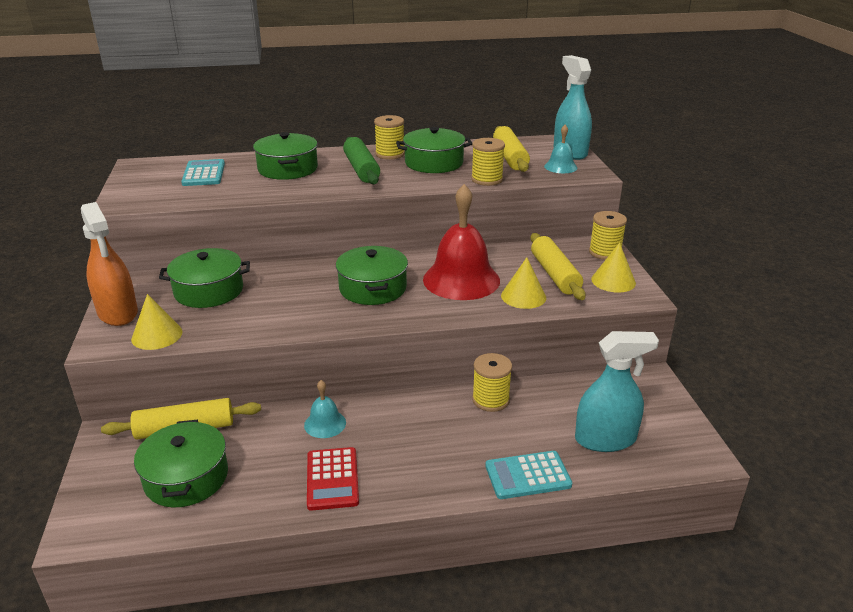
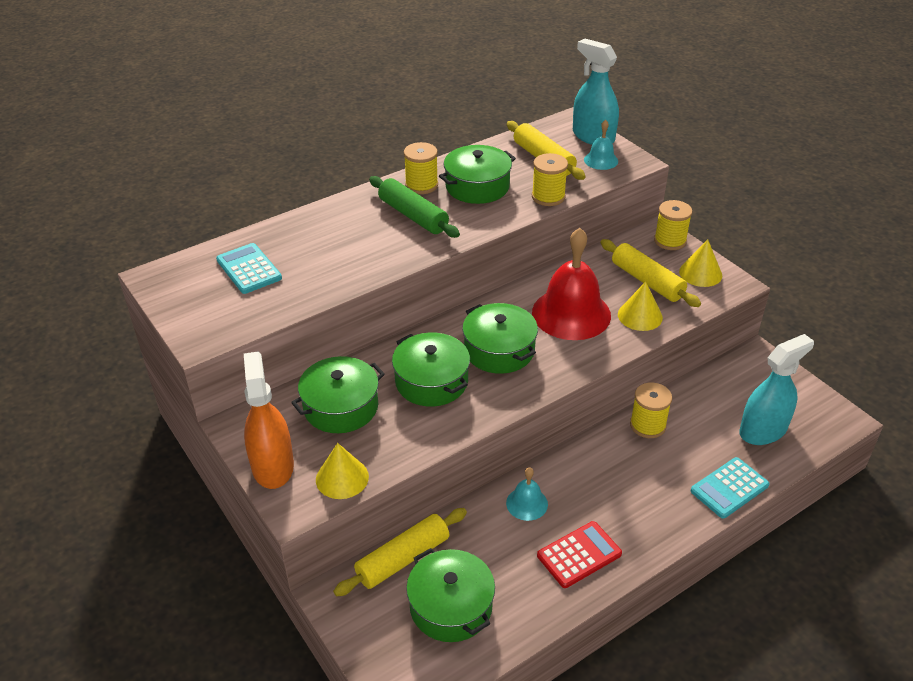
camera: 25 degrees left, 10 degrees up
(118, 313) = (272, 466): orange spray bottle -> orange spray bottle turned 135 degrees counterclockwise
(288, 169) = (334, 236): green pot -> green pot (431, 381)
(332, 479) = (579, 555): red calculator -> red calculator turned 90 degrees counterclockwise

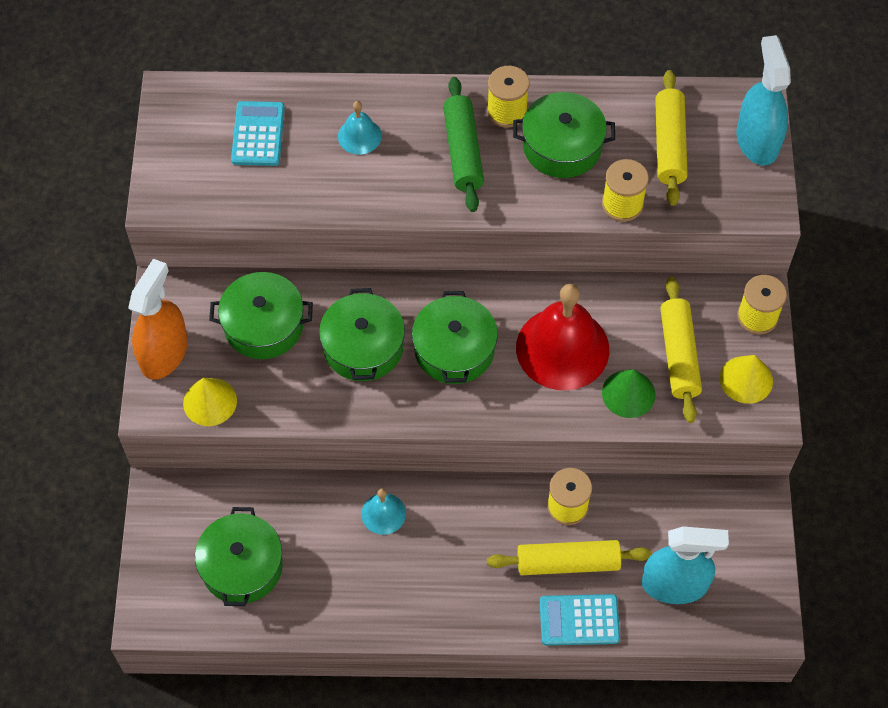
camera: 35 degrees right, 20 degrees up
(402, 559) = (238, 497): yellow rolling pin -> yellow rolling pin (568, 562)
(579, 555) = (384, 592): red calculator -> none
(601, 160) = (730, 183): turquoise bell -> turquoise bell (359, 136)
(640, 316) = (628, 393): yellow cone -> green cone

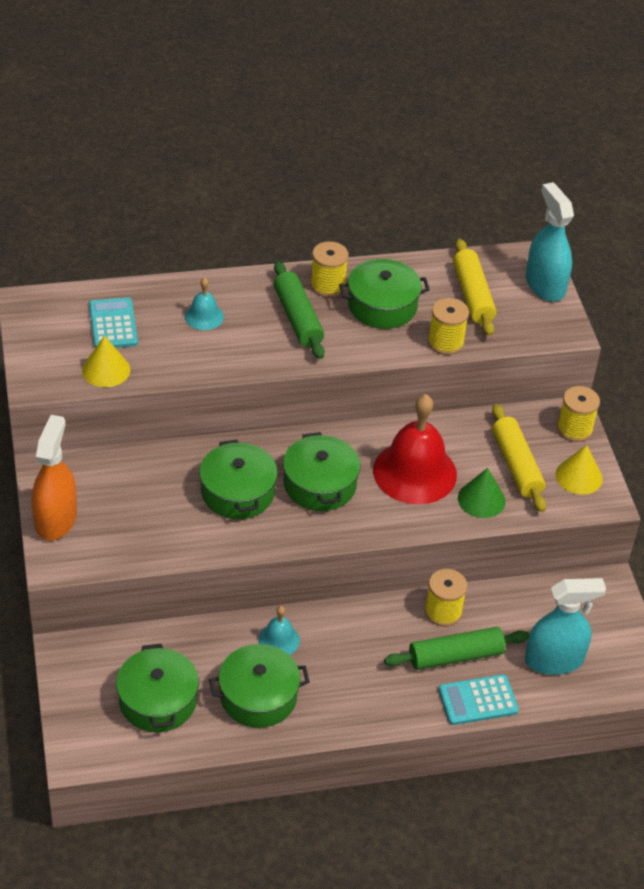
camera: 15 degrees left, 15 degrees down
(210, 402) = (108, 552): yellow cone -> yellow cone (106, 370)
(263, 325) = (143, 486): green pot -> green pot (258, 696)
(568, 562) = (455, 656): yellow rolling pin -> green rolling pin

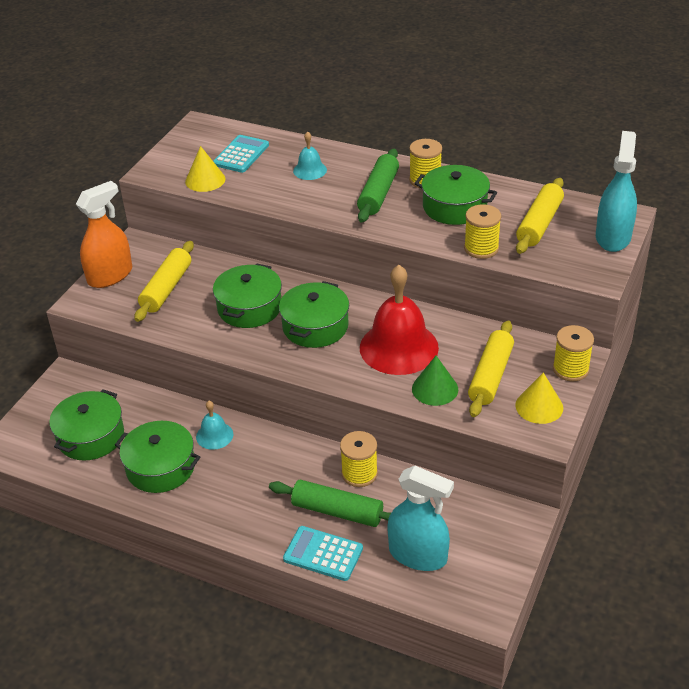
camera: 40 degrees right, 5 degrees down
(132, 508) = (166, 288): none -> yellow rolling pin

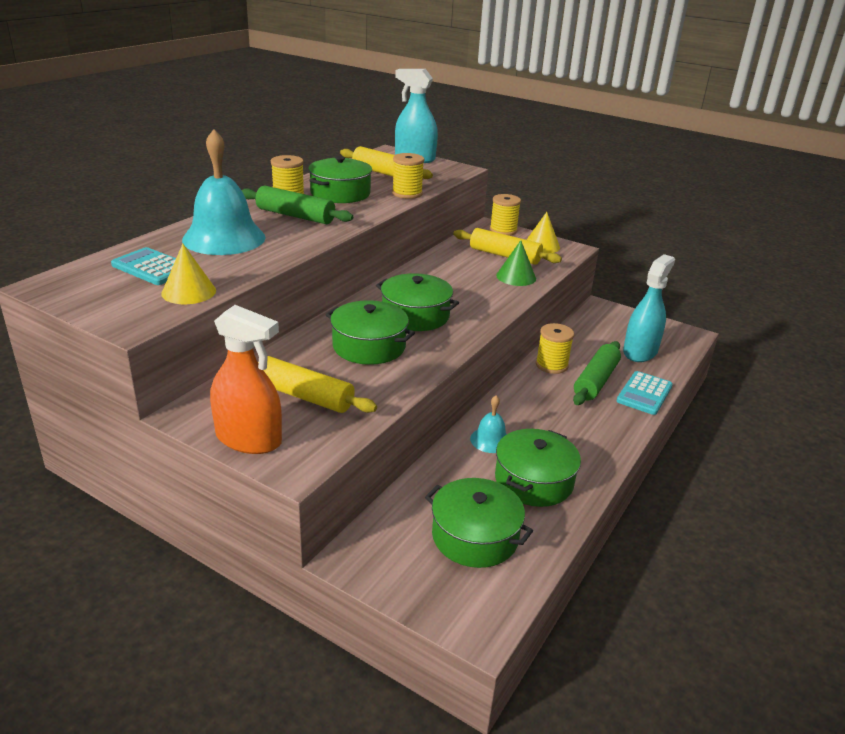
camera: 85 degrees left, 10 degrees down
(110, 275) = (249, 439): orange spray bottle -> orange spray bottle turned 150 degrees clockwise
(310, 170) = (224, 238): turquoise bell -> turquoise bell, size x2.10
(399, 347) = (459, 283): red bell -> none

